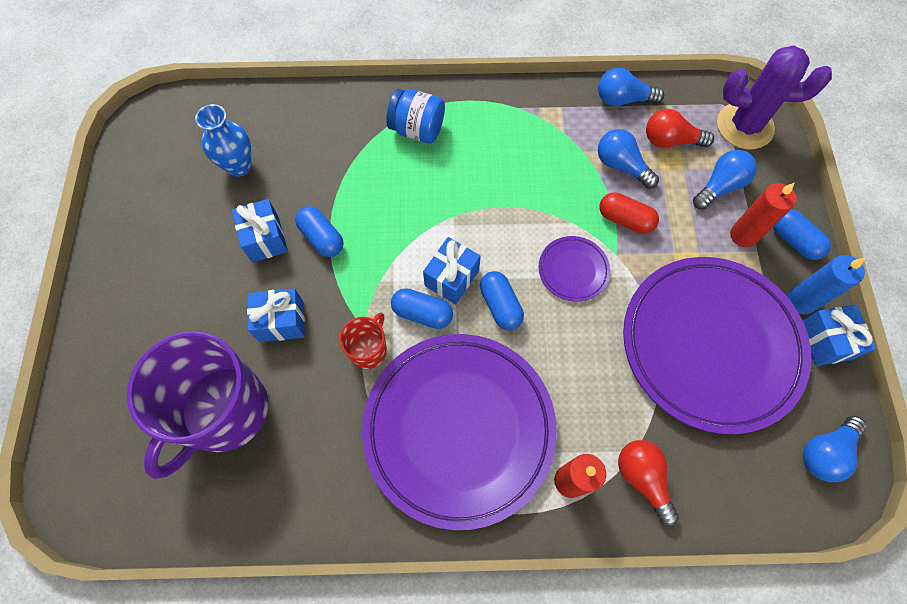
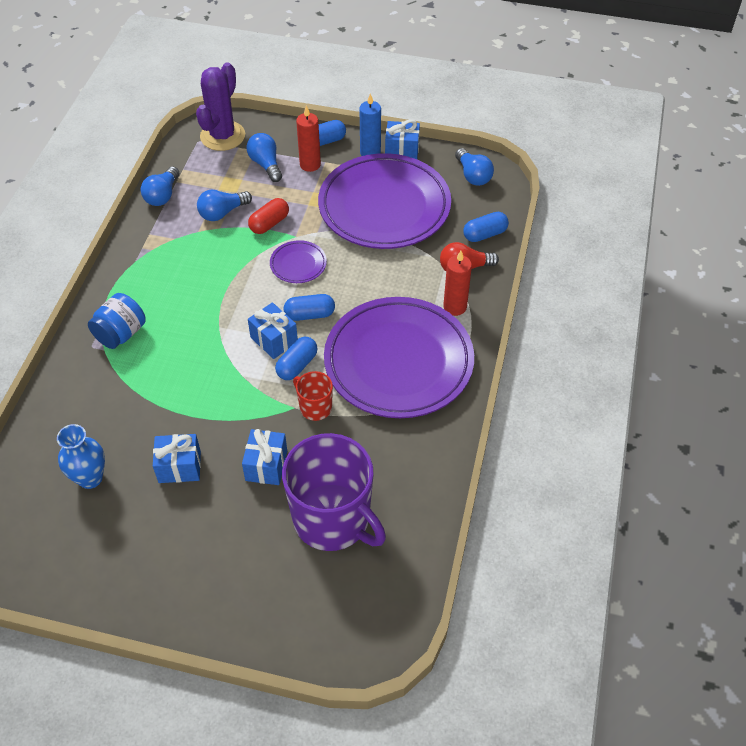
camera: 75 degrees left, 15 degrees down
(322, 238) = (198, 423): blue capsule -> blue capsule (485, 234)
(670, 140) = (214, 179): red light bulb -> none

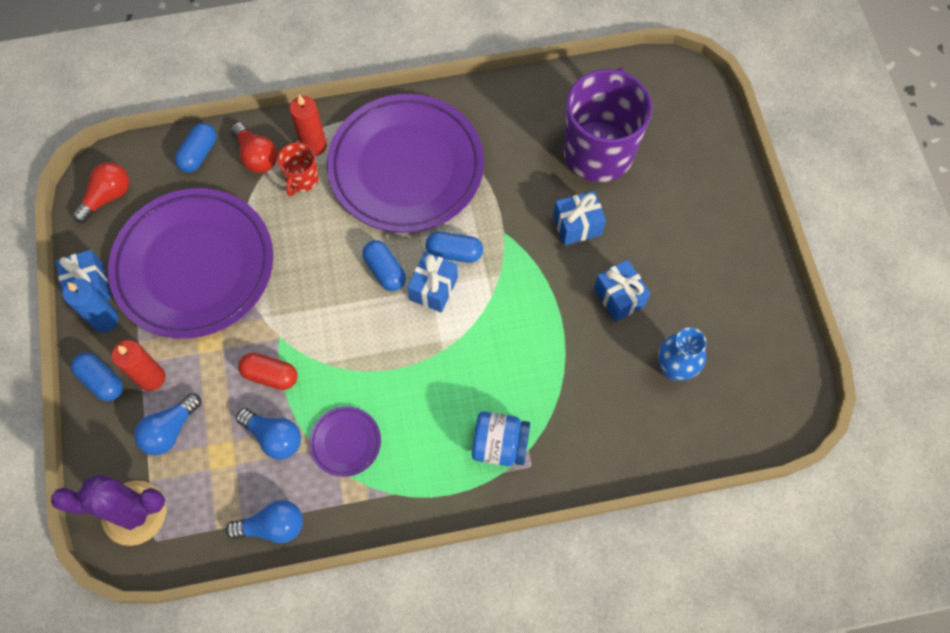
camera: 115 degrees left, 15 degrees up
(298, 264) = (320, 314): purple plate -> purple plate (345, 442)
(315, 407) = (494, 215): red mug -> red mug (302, 179)
(473, 175) = (108, 197): blue light bulb -> red light bulb
(485, 234) = (199, 154): blue capsule -> blue capsule turned 75 degrees clockwise

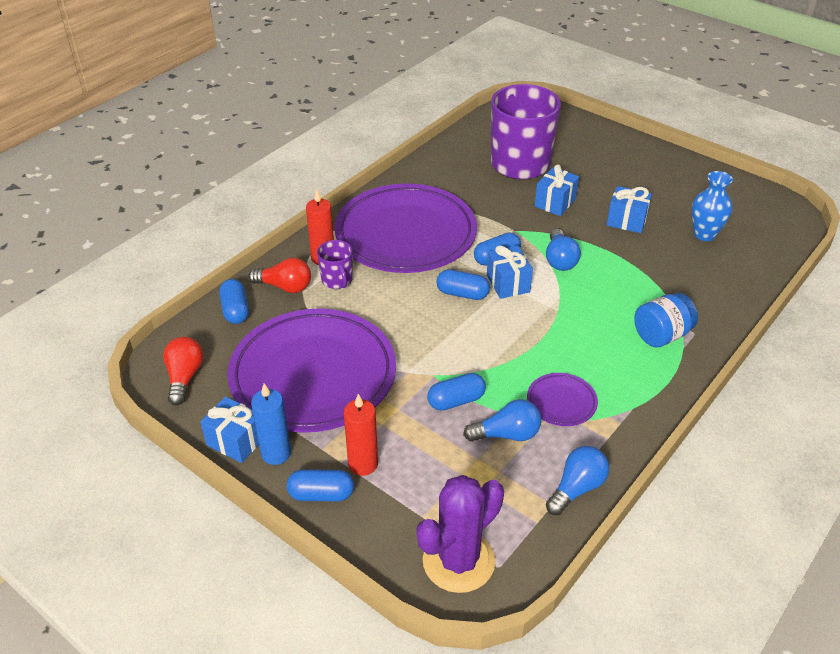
camera: 40 degrees left, 25 degrees down
(170, 430) = (420, 486): blue light bulb -> blue light bulb (560, 260)
(270, 375) = (456, 401): red capsule -> blue capsule
(302, 179) = (337, 280): red mug -> purple mug

